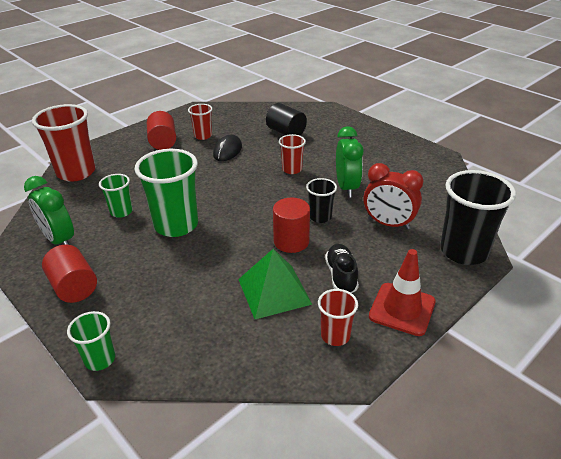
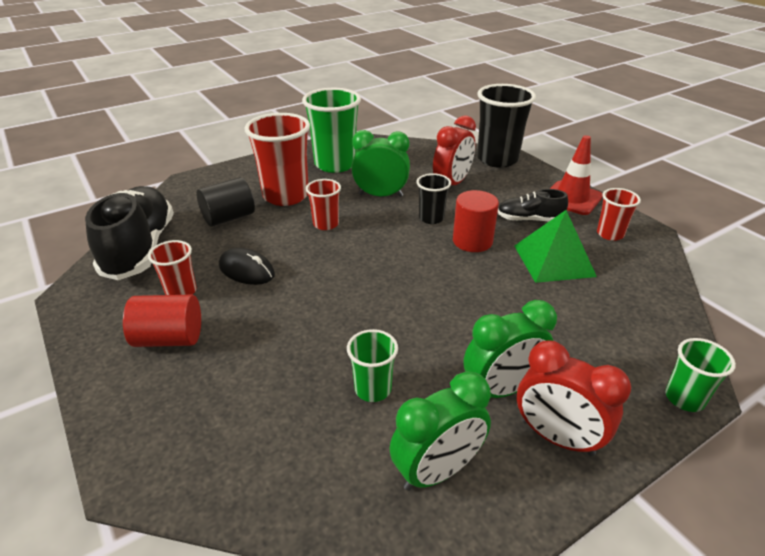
camera: 80 degrees left, 0 degrees up
(74, 287) = (557, 437): red cylinder -> red clock
(76, 172) = (209, 466): red cup -> red cup (286, 196)
(117, 262) = (502, 389): none -> green clock
(176, 225) = (423, 328): green cup -> green cup (335, 164)
(242, 114) = (140, 248): none -> black shoe

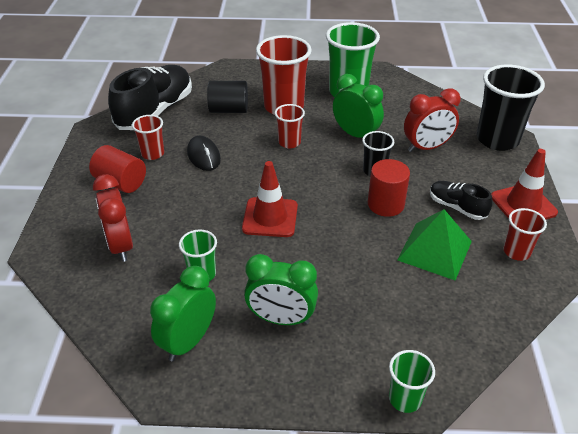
camera: 35 degrees right, 5 degrees up
(382, 298) = (270, 217): none -> red traffic cone
(437, 471) = (188, 341): green clock -> green clock turned 120 degrees clockwise
(557, 437) = (281, 367): red clock -> red clock (120, 246)

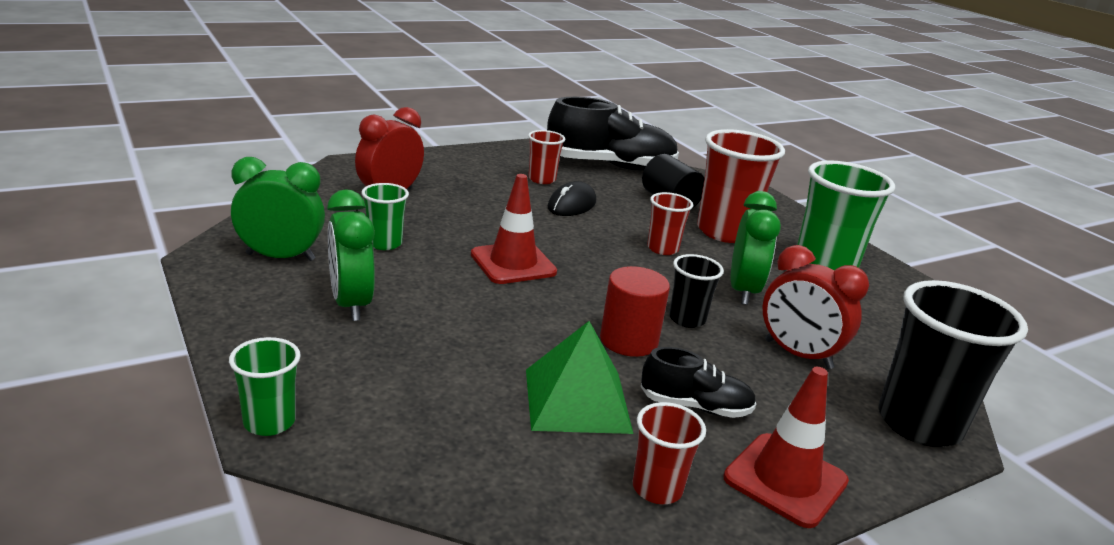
camera: 55 degrees right, 15 degrees down
(121, 182) = (480, 174): red cylinder -> none
(457, 207) = (695, 406): black shoe -> black shoe turned 90 degrees clockwise

